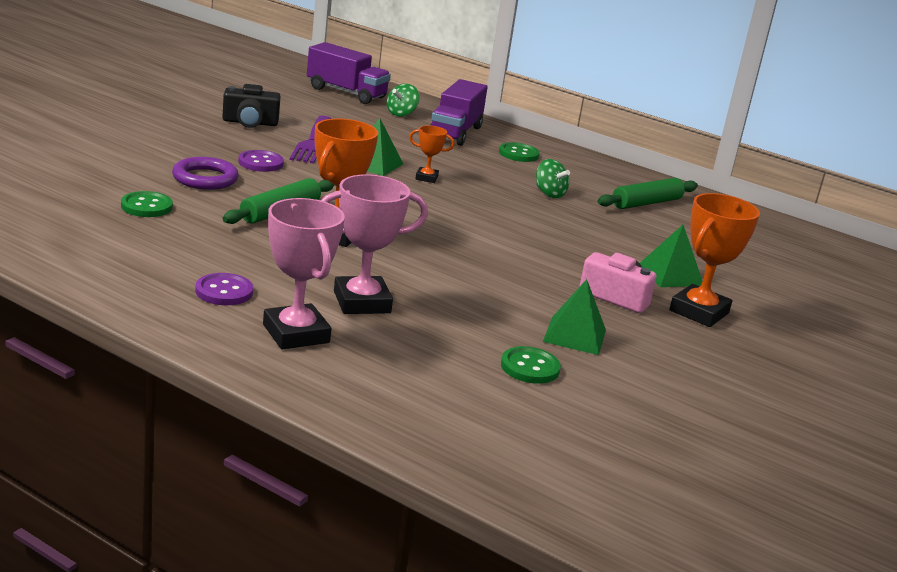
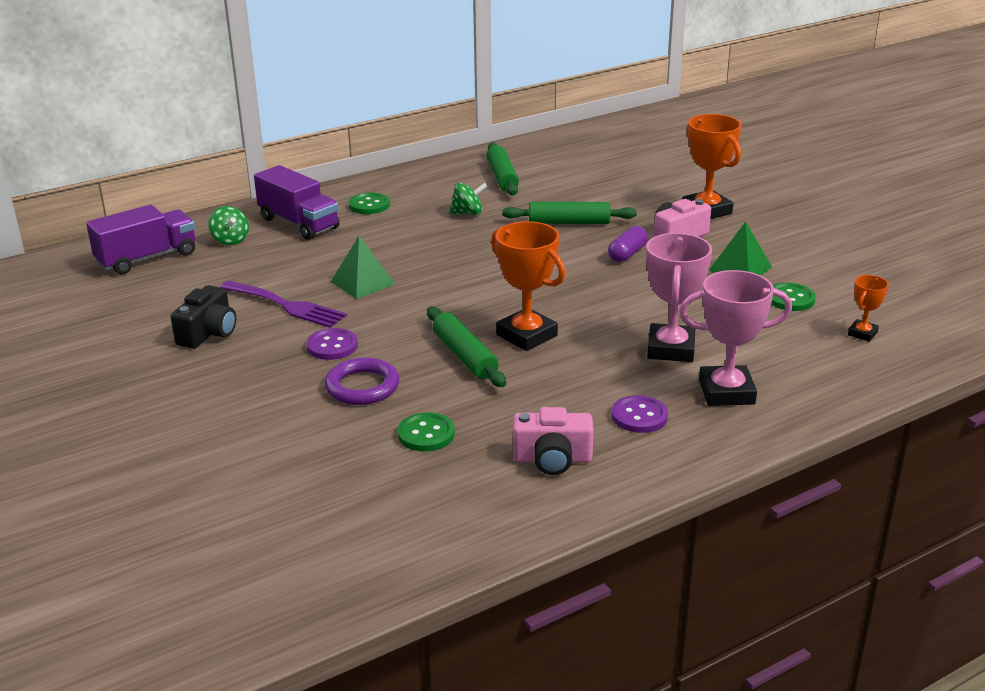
camera: 60 degrees left, 5 degrees up
(132, 257) = (552, 459): none -> pink camera
(426, 178) = (409, 263): orange trophy -> orange trophy (862, 333)
(544, 272) = (627, 254): none -> purple capsule
(583, 240) = (569, 222): none -> green rolling pin
(670, 275) = (642, 204): green pyramid -> none

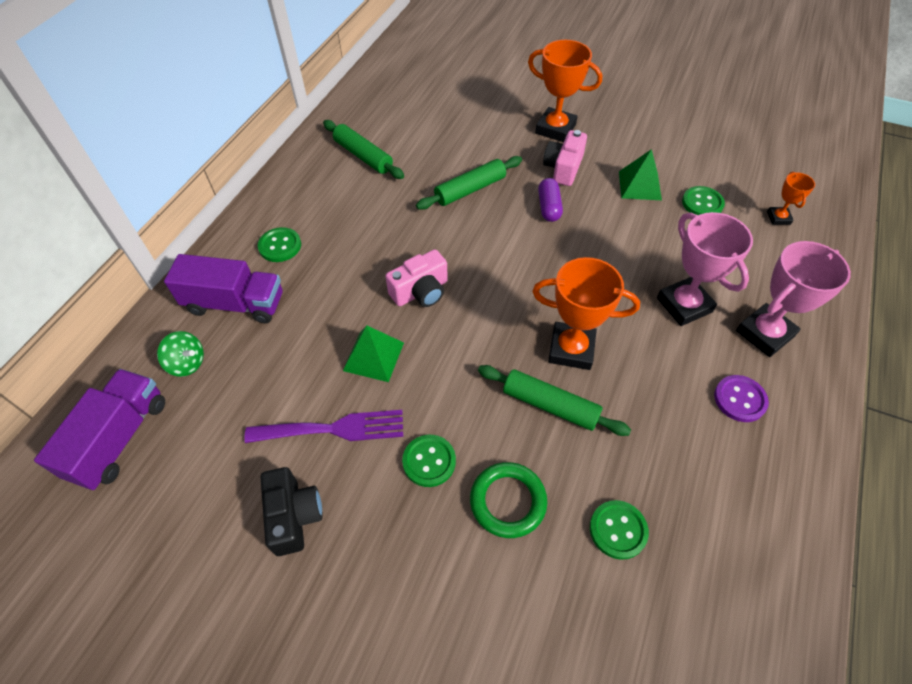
camera: 35 degrees left, 25 degrees up
(332, 346) = (429, 461): purple button -> green button
(362, 387) = (508, 501): purple ring -> green ring
(468, 213) = (378, 216): green spinning top -> none
(552, 459) = (735, 494): pink camera -> pink camera (421, 291)

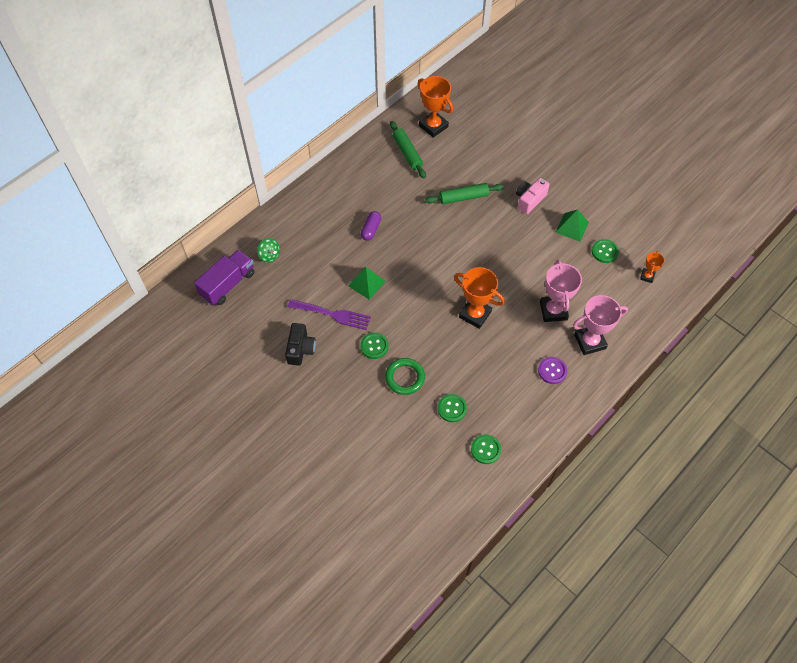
camera: 20 degrees right, 5 degrees up
(235, 304) = (303, 229): purple truck -> none
(280, 246) = (337, 201): green button -> green button (485, 449)
(421, 291) = (406, 254): pink camera -> none
(549, 207) = (506, 224): purple capsule -> purple capsule (371, 229)
(550, 405) = (448, 339): green rolling pin -> none
(555, 129) = (539, 169): orange trophy -> orange trophy (433, 126)

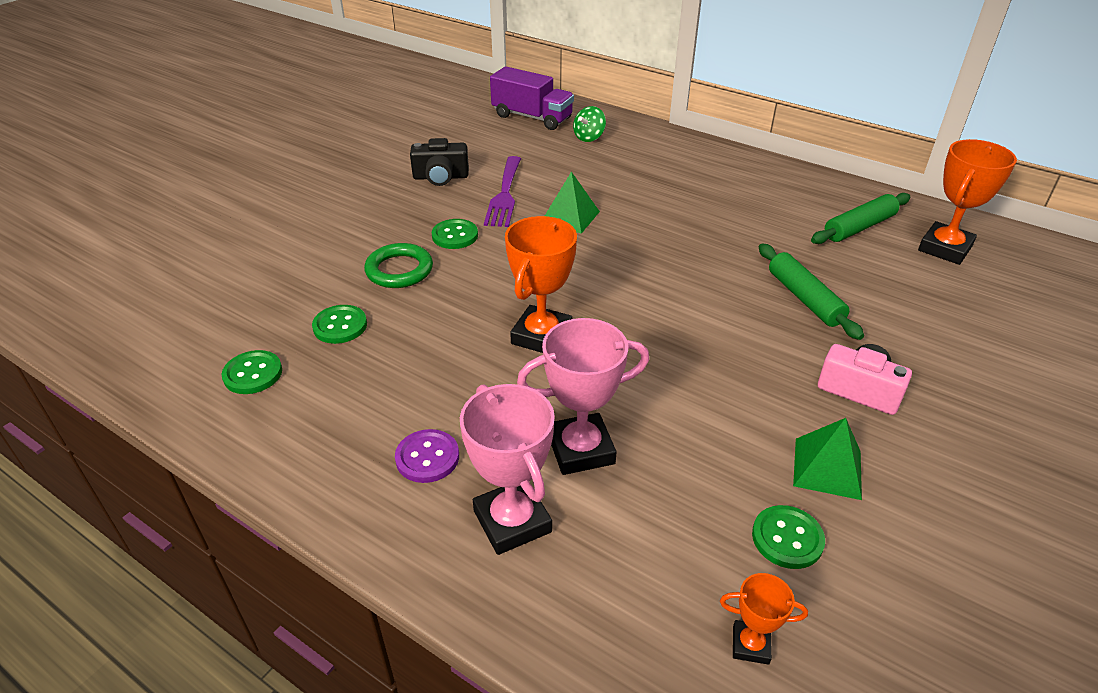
camera: 80 degrees right, 20 degrees down
(371, 229) = (675, 209): purple capsule -> none

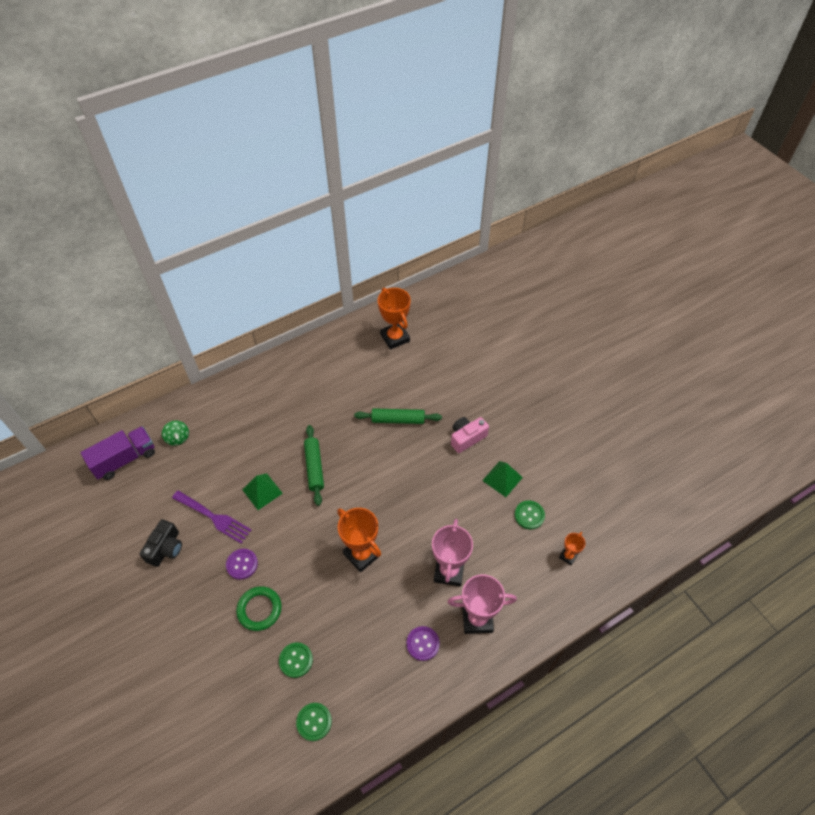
camera: 65 degrees left, 15 degrees up
(455, 236) = (242, 564): green button -> purple button
(859, 227) = (358, 360): green rolling pin -> green rolling pin (314, 467)

